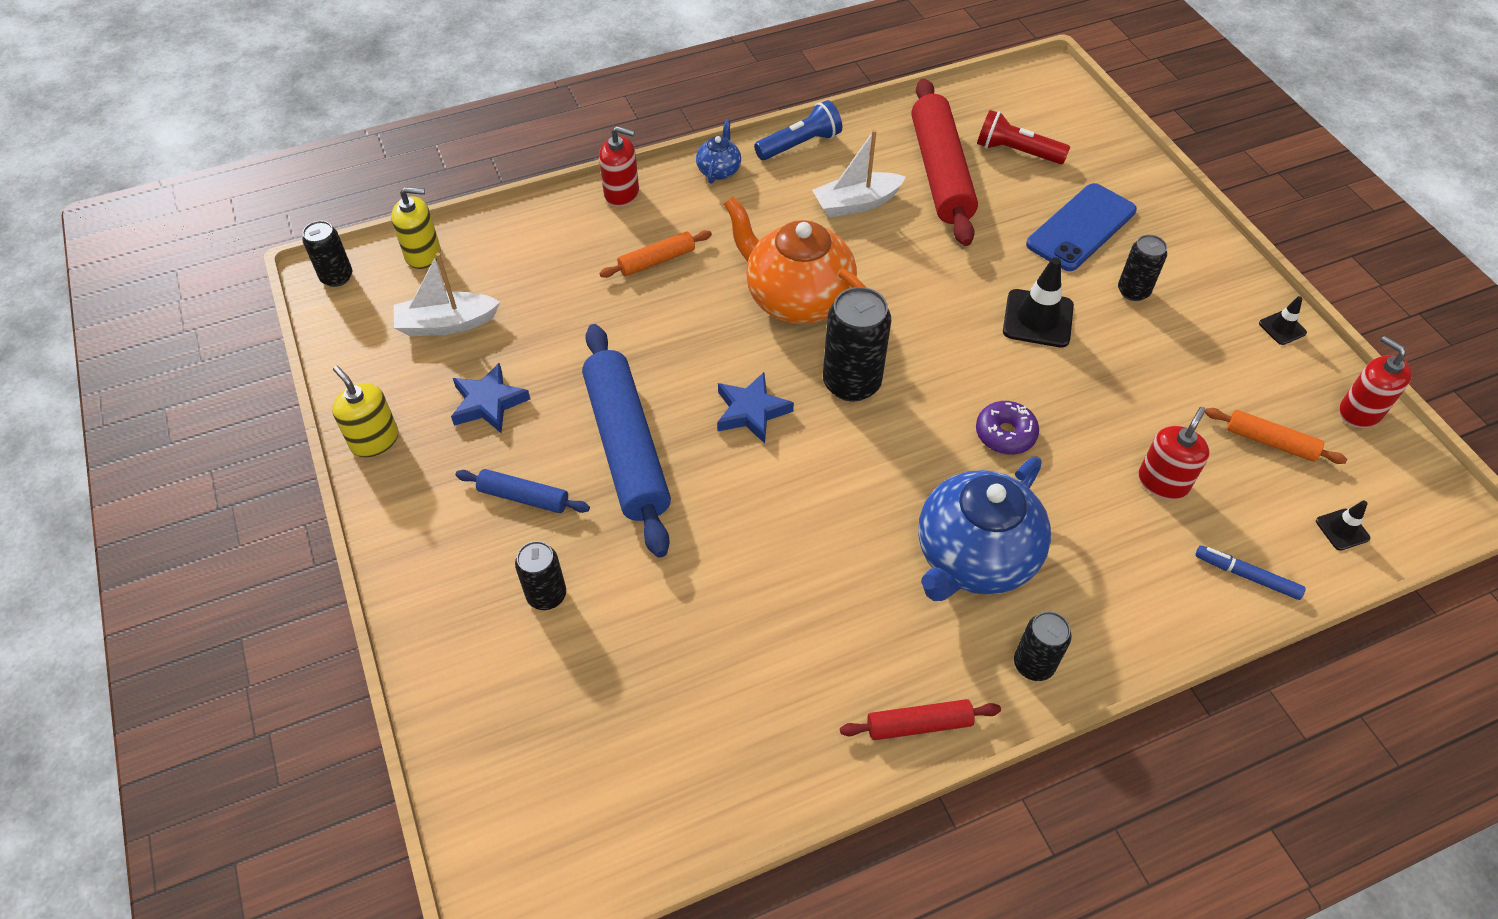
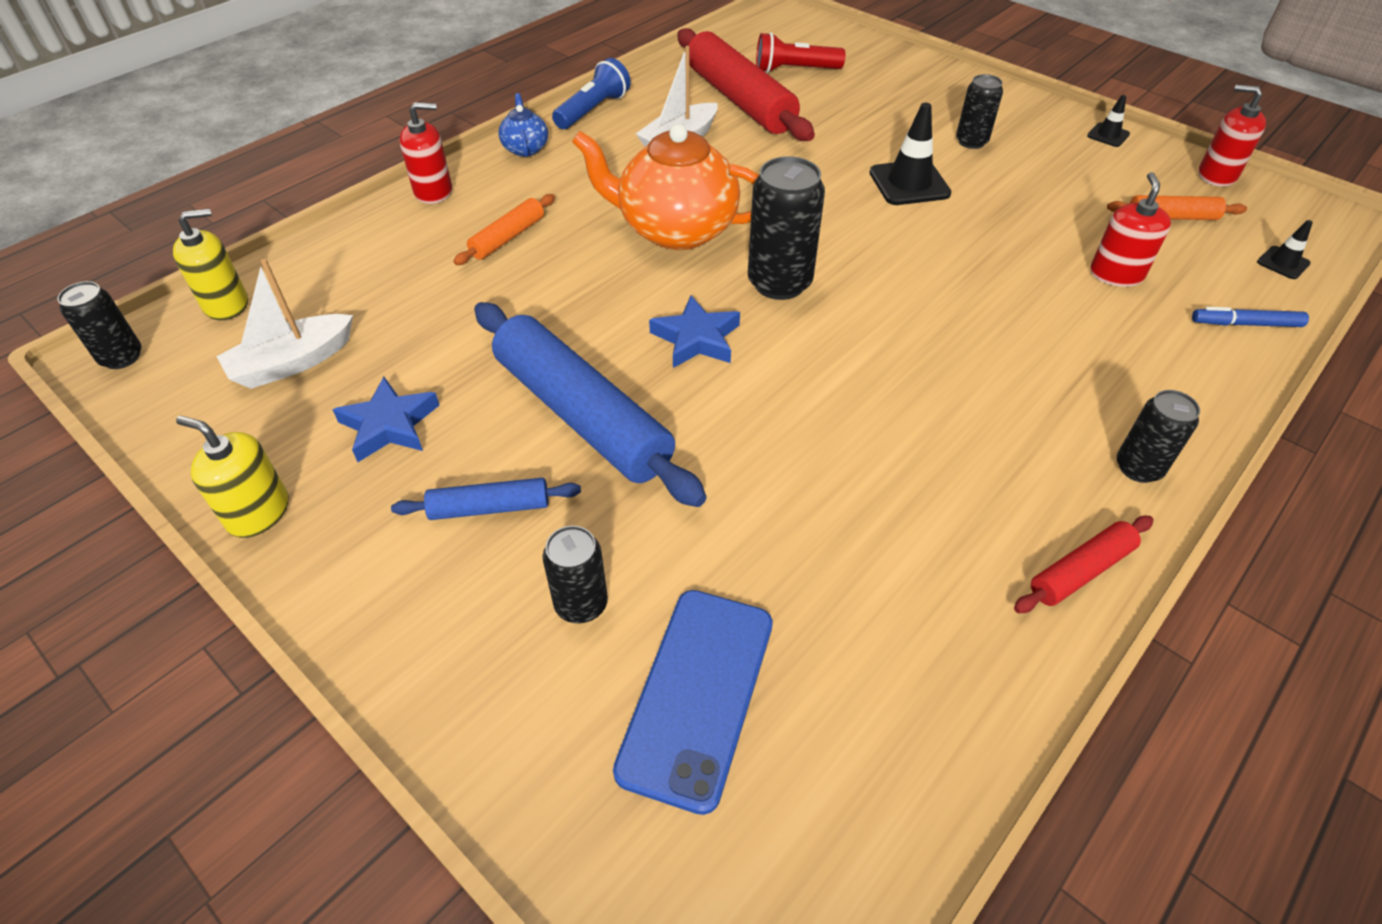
camera: 25 degrees left, 5 degrees down
(974, 557) = (1008, 393): blue teapot -> none
(1005, 434) = (953, 280): purple donut -> none
(1081, 227) = (891, 109): blue phone -> blue phone (696, 695)

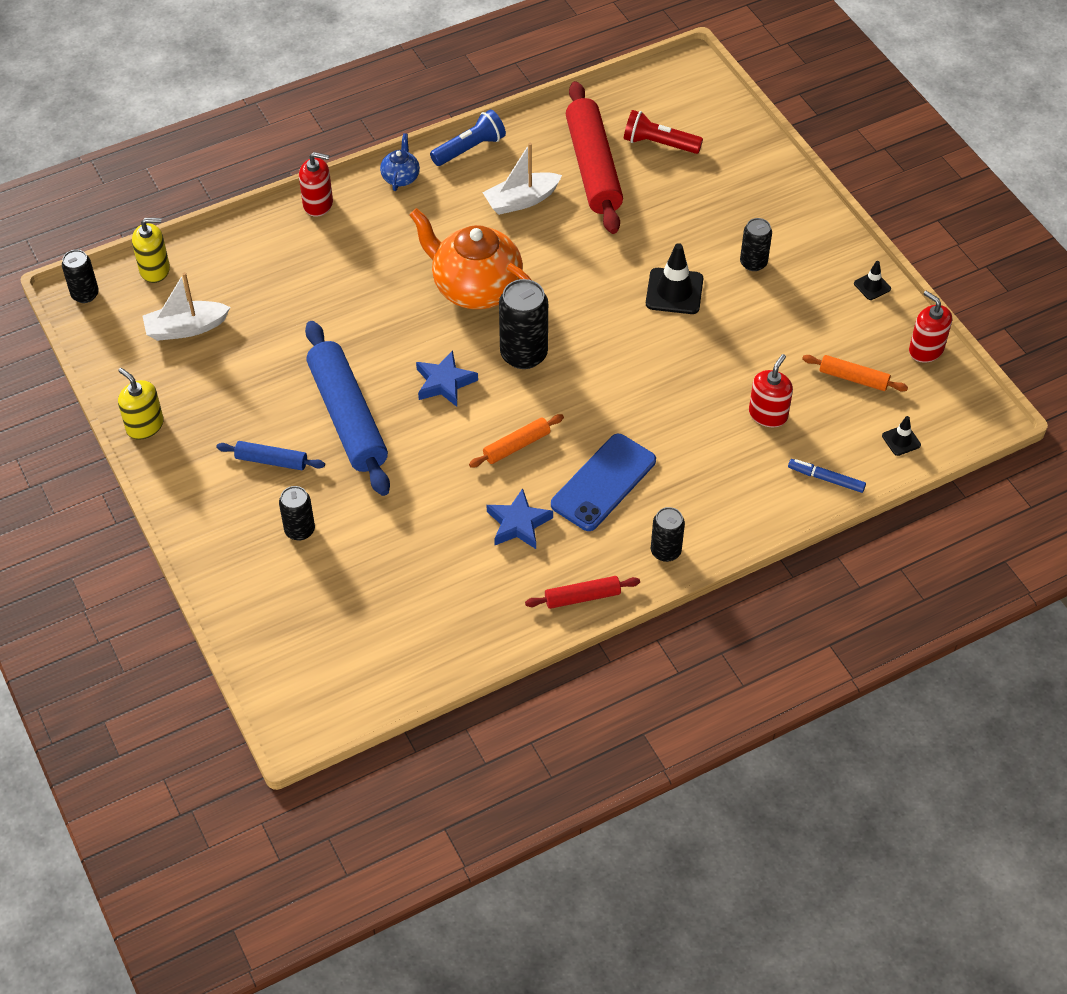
camera: 20 degrees right, 5 degrees up
(389, 425) = (232, 390): blue star -> blue star (518, 523)
(507, 237) = (355, 262): orange rolling pin -> orange rolling pin (516, 446)
(696, 695) = (338, 593): blue phone -> blue phone (603, 482)

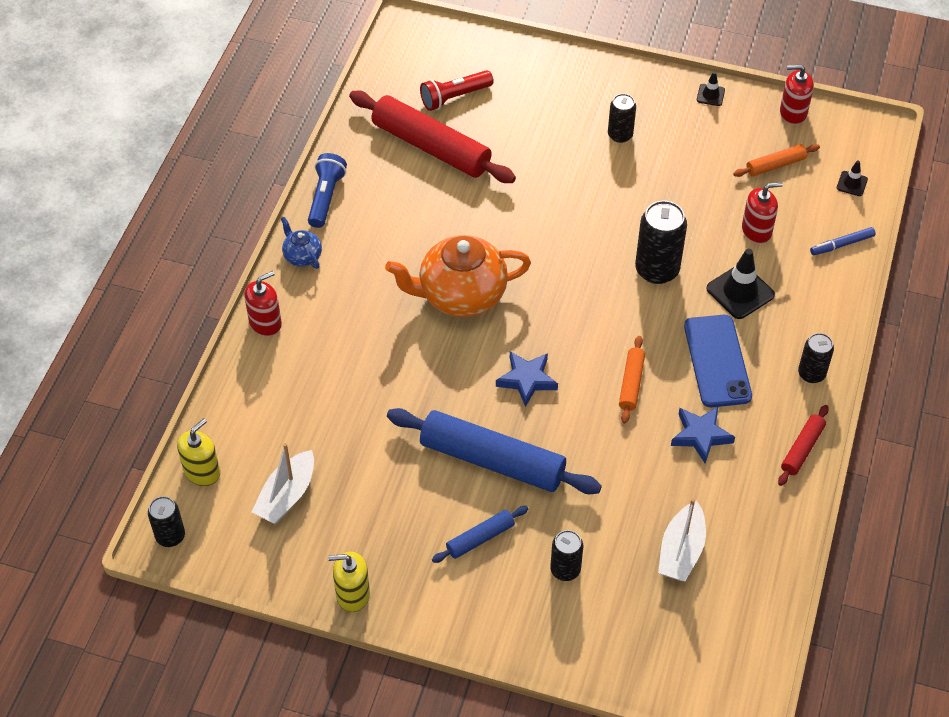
camera: 45 degrees left, 0 degrees up
(521, 200) = (412, 208): white boat -> white boat (681, 551)
(523, 354) = (554, 316): black can -> black can (657, 270)
(674, 291) = (595, 193): black traffic cone -> black traffic cone (740, 292)
(768, 414) = (756, 231): red soap dispenser -> red soap dispenser turned 90 degrees clockwise

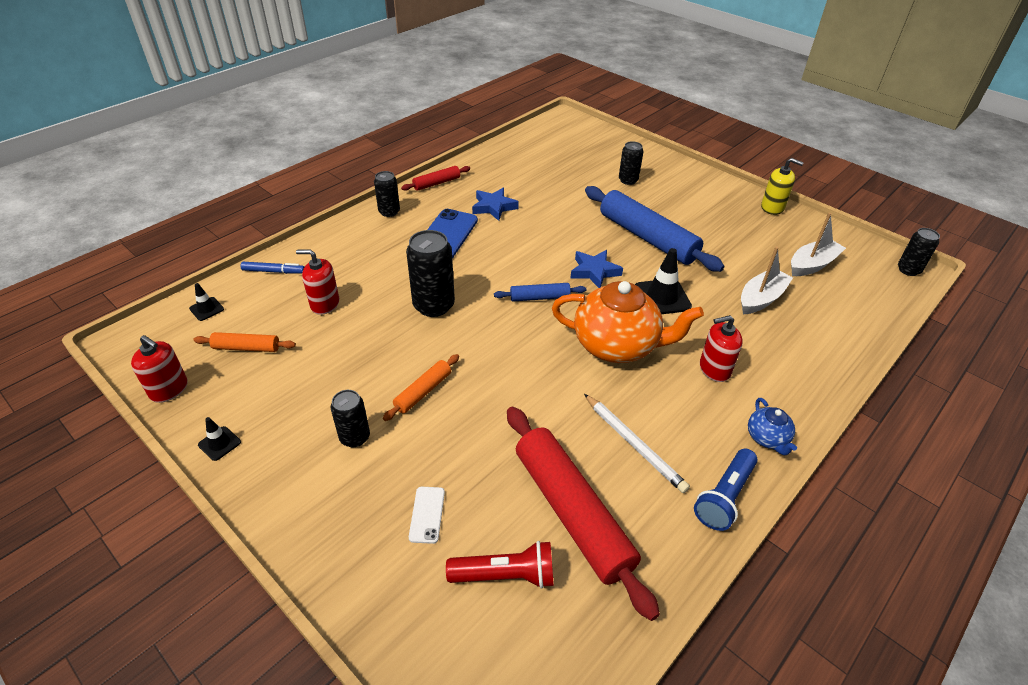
camera: 155 degrees left, 10 degrees down
(202, 472) = (883, 298): yellow soap dispenser -> none
(265, 323) = (817, 387): red soap dispenser -> red soap dispenser (714, 369)
(407, 210) = (634, 444): none -> white pencil
(480, 538) = (675, 206): blue rolling pin -> blue rolling pin (539, 297)
(528, 109) = (427, 514): none -> white phone
(631, 383) = (517, 245): orange rolling pin -> orange rolling pin (423, 391)
(681, 551) = (552, 168): white boat -> white boat (761, 299)
(740, 292) = (385, 269): black traffic cone -> black traffic cone (662, 297)

